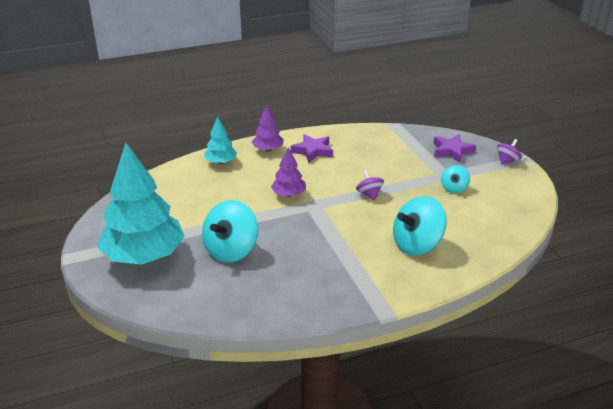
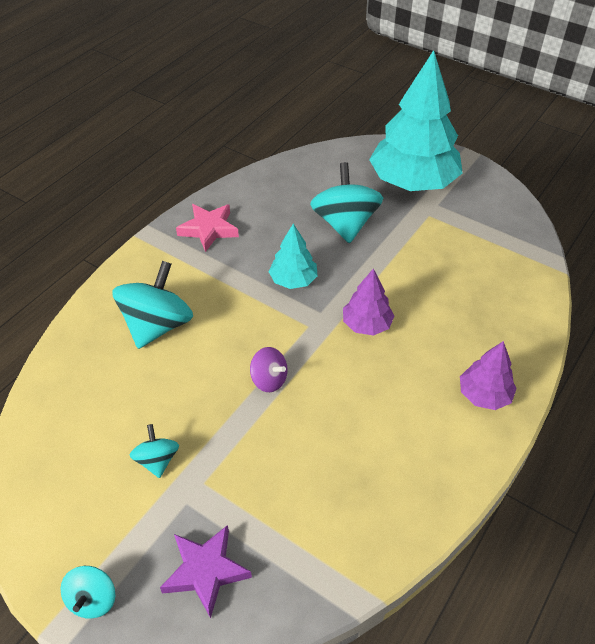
camera: 145 degrees right, 15 degrees up
(221, 162) = (509, 334): turquoise tree -> turquoise tree (293, 280)
(312, 151) = (422, 429): purple star -> none
(333, 292) = (209, 229): none -> pink star
(507, 161) = (93, 599): purple spinning top -> turquoise spinning top

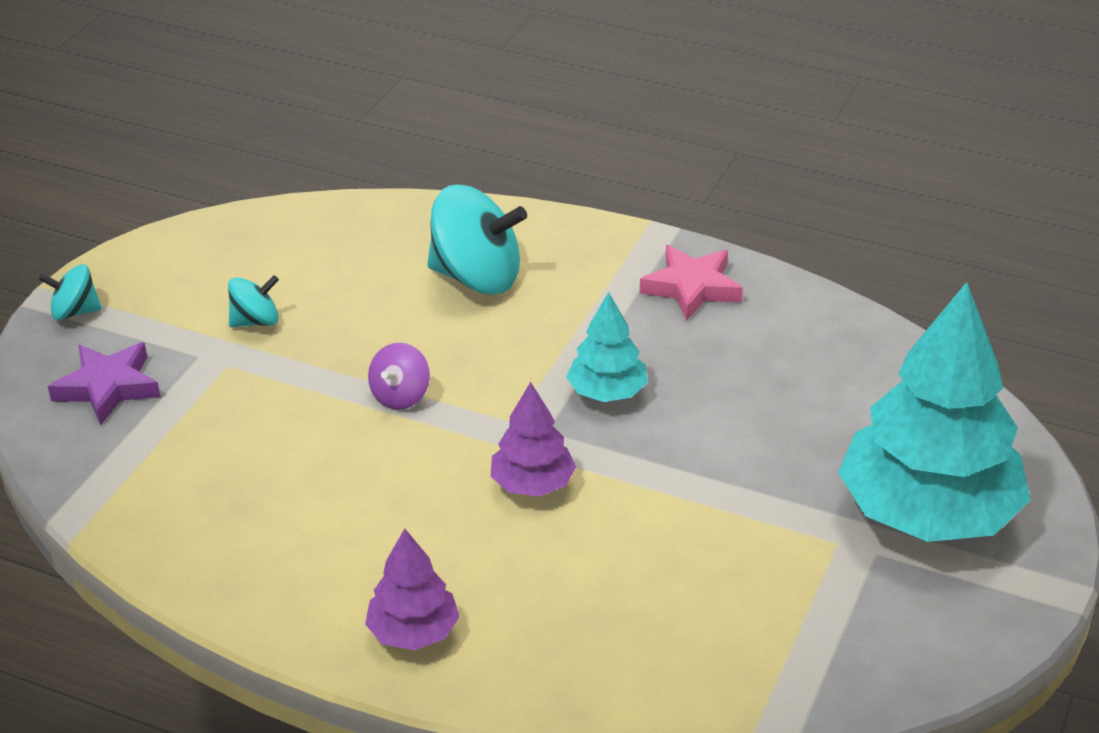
camera: 80 degrees right, 10 degrees down
(345, 224) = (766, 435): turquoise spinning top -> none

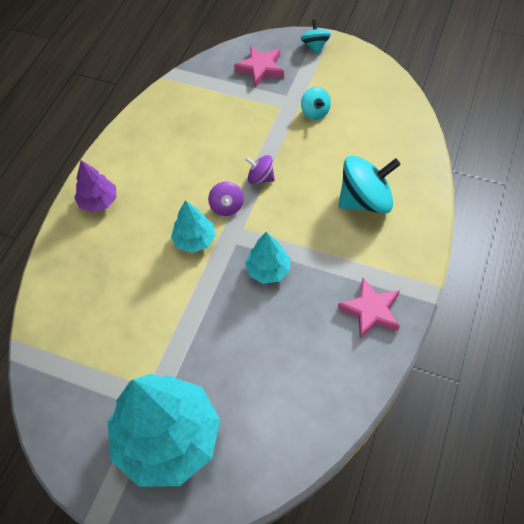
camera: 90 degrees right, 20 degrees up
(108, 387) = (260, 68): purple star -> pink star
(461, 441) = (227, 206): none -> purple spinning top
(477, 277) = (365, 200): turquoise spinning top -> turquoise spinning top turned 120 degrees counterclockwise
(532, 484) = (195, 240): purple tree -> turquoise tree

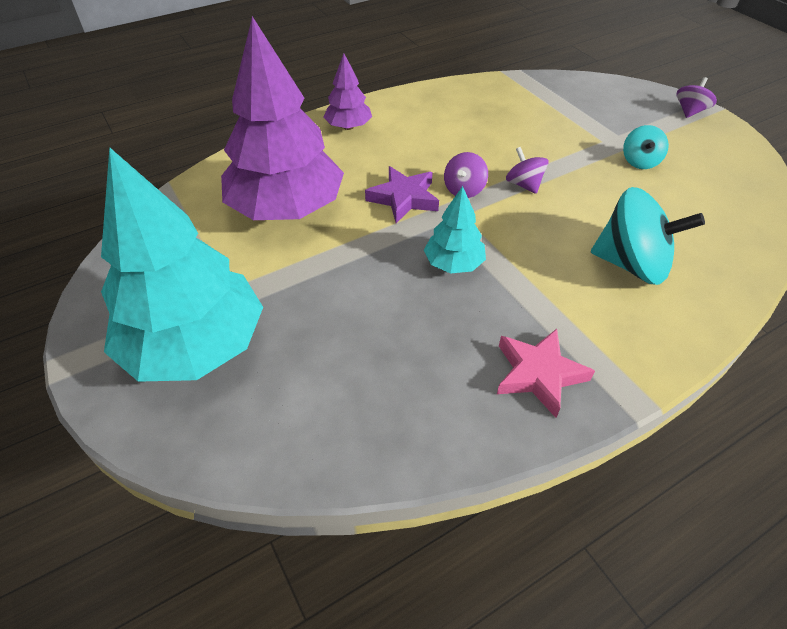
camera: 35 degrees right, 10 degrees down
(124, 301) = (287, 208): none -> purple tree
(195, 240) = (404, 198): turquoise tree -> purple star
(260, 68) = (609, 104): pink star -> none
(315, 46) = (690, 111): turquoise spinning top -> purple spinning top

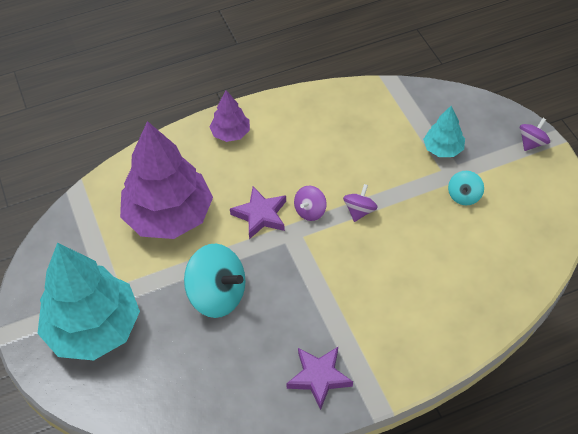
camera: 10 degrees right, 5 degrees up
(453, 263) = (284, 281): turquoise tree -> turquoise tree (443, 149)
(524, 184) = (359, 211): purple spinning top -> purple spinning top turned 45 degrees clockwise
(538, 374) = (319, 377): pink star -> purple star
(631, 264) = (417, 296): turquoise spinning top -> turquoise spinning top (217, 295)

